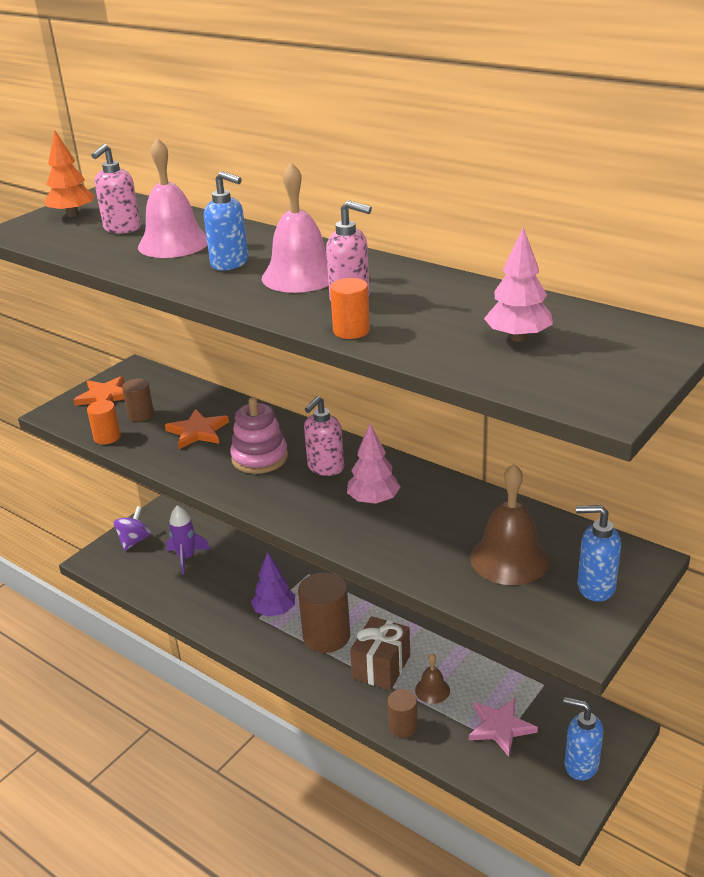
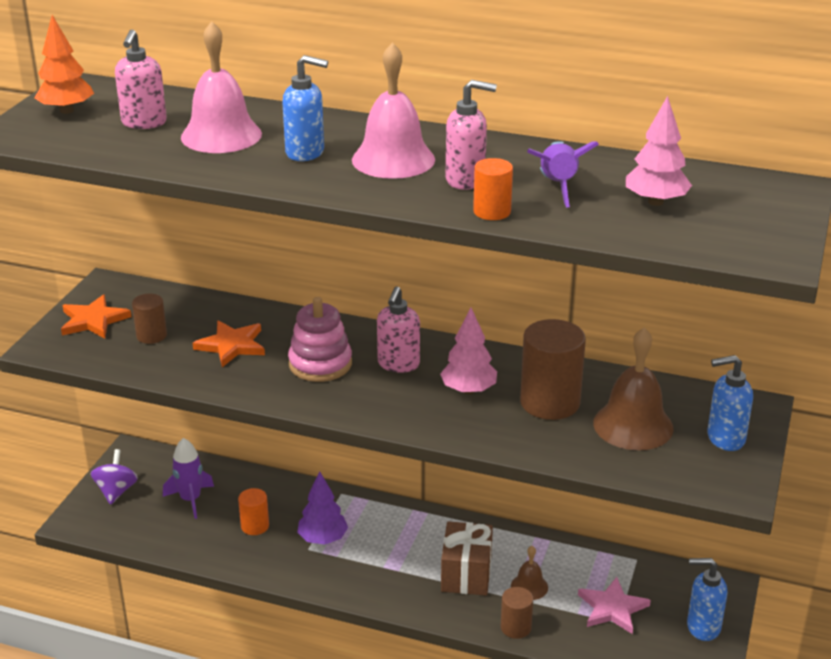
camera: 20 degrees left, 0 degrees up
(107, 437) = (127, 366): orange cylinder -> orange cylinder (255, 526)
(326, 636) = (393, 554): brown cylinder -> brown cylinder (550, 402)
(432, 313) = (557, 186): none -> purple rocket

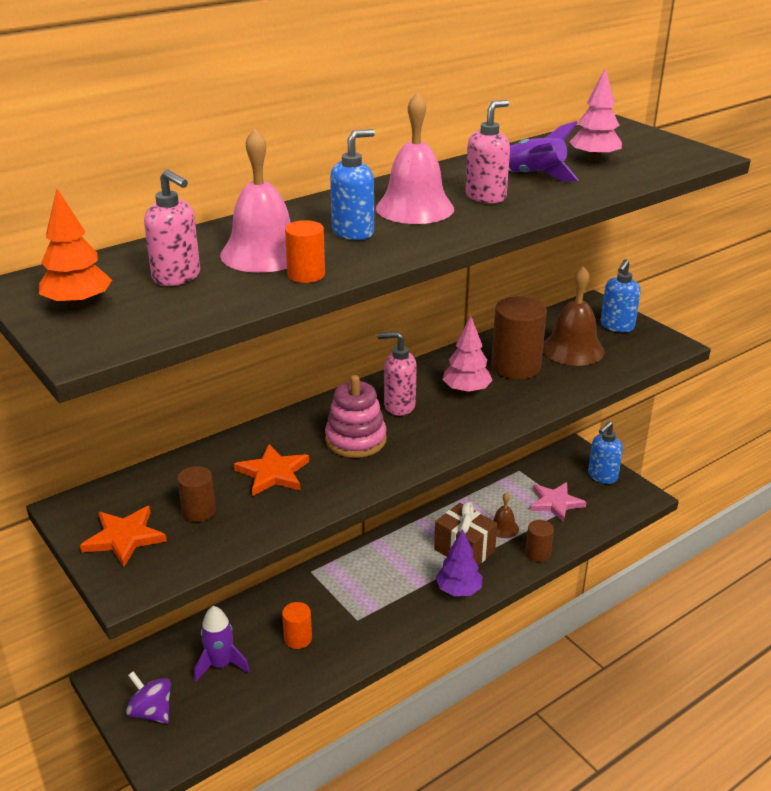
camera: 55 degrees left, 0 degrees up
(323, 539) = (354, 606): purple tree -> purple tree (458, 590)
(398, 364) = (399, 406): pink soap dispenser -> pink soap dispenser turned 135 degrees clockwise
(492, 212) = (548, 204): orange cylinder -> orange cylinder (306, 275)

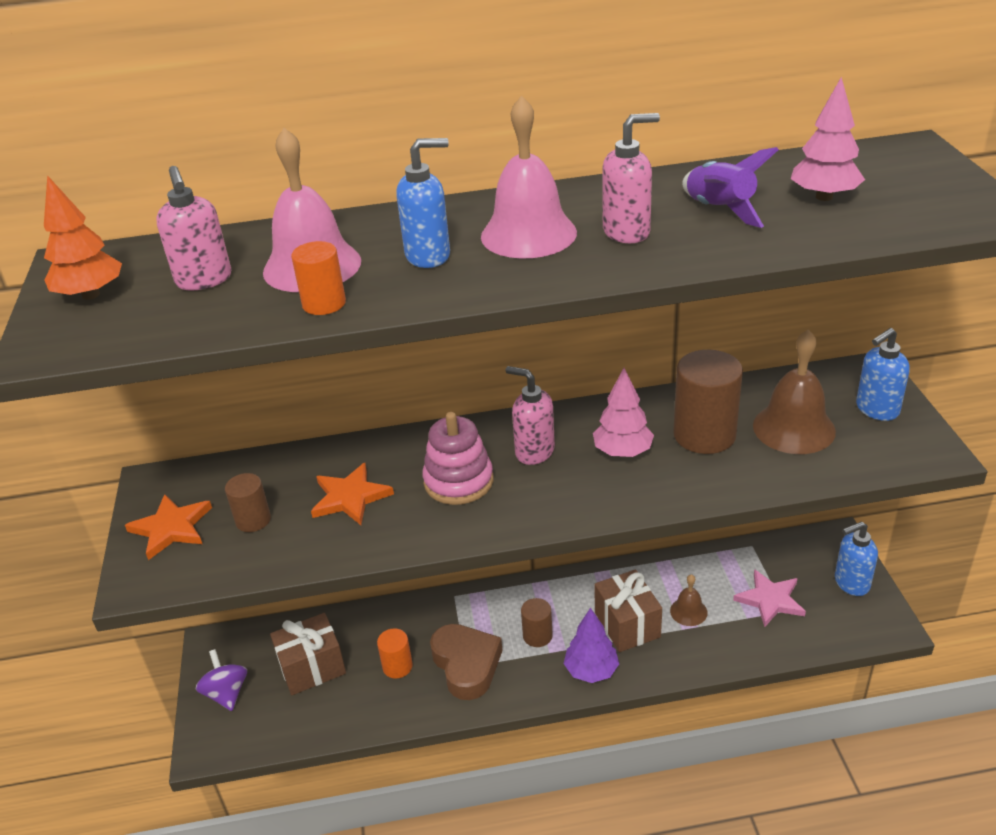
camera: 30 degrees right, 5 degrees up
(220, 665) = (312, 668): purple rocket -> brown gift
(356, 618) = (466, 665): none -> brown heart
(538, 553) = (709, 656): brown cylinder -> brown cylinder (537, 636)

